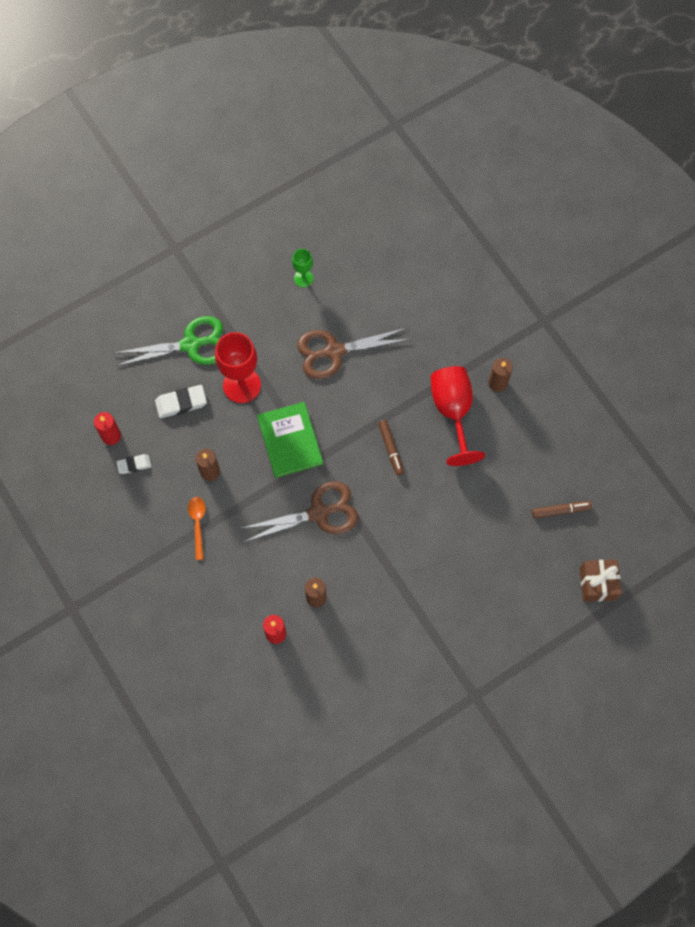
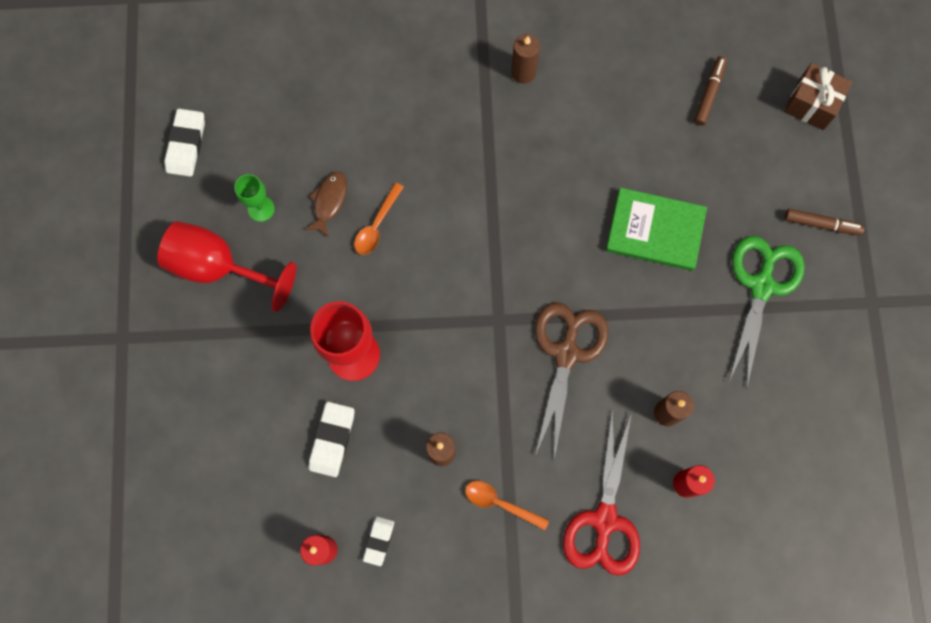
camera: 60 degrees left, 5 degrees up
(191, 344) = (263, 387): green scissors -> green scissors (761, 286)
(223, 594) = (604, 520): none -> red scissors
(290, 441) = (457, 337): green book -> green book (655, 230)
(318, 212) = (186, 144): none -> white eraser
(332, 315) = (329, 202): none -> brown fish
(334, 351) = (376, 225): brown scissors -> orange spoon
(390, 449) = (534, 230): brown marker -> brown marker (821, 224)
(453, 411) = (528, 138): red goblet -> red goblet (218, 267)

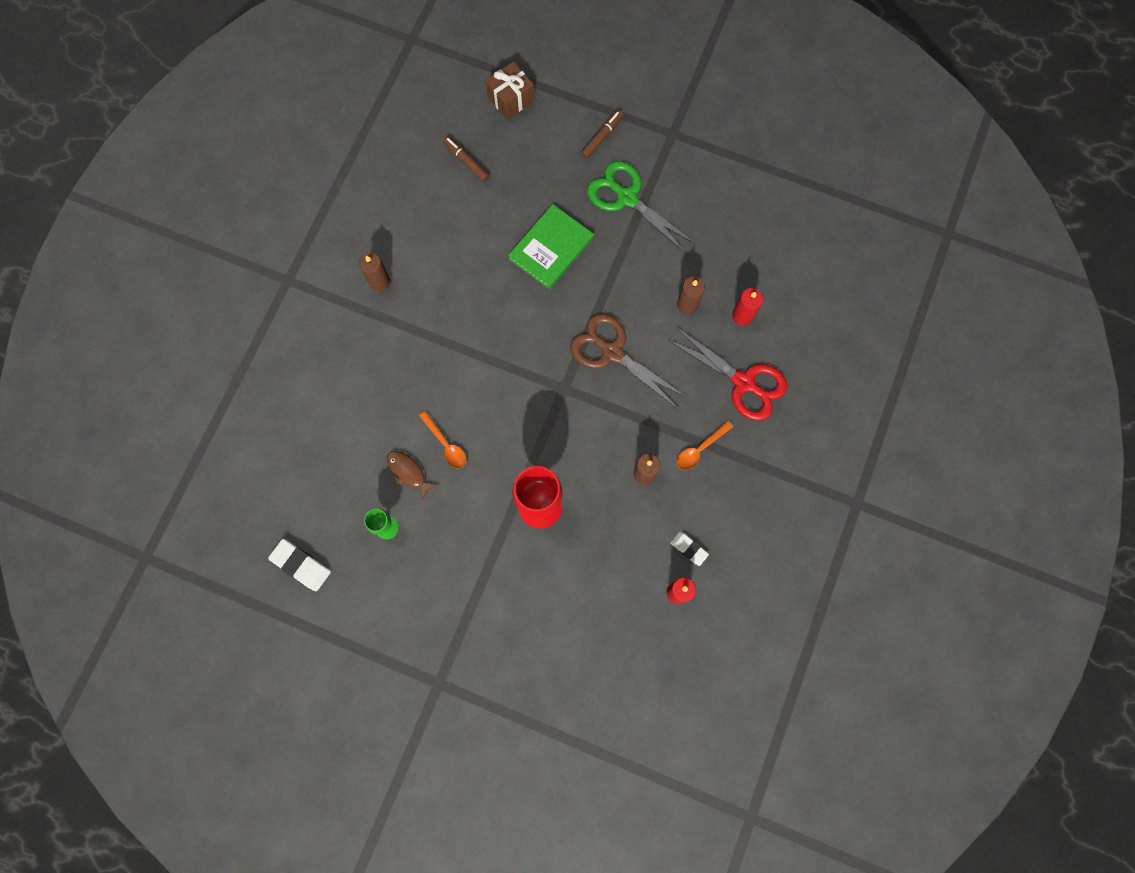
camera: 65 degrees left, 0 degrees up
(218, 267) = (418, 581): red goblet -> none
(332, 440) = (597, 551): white eraser -> none

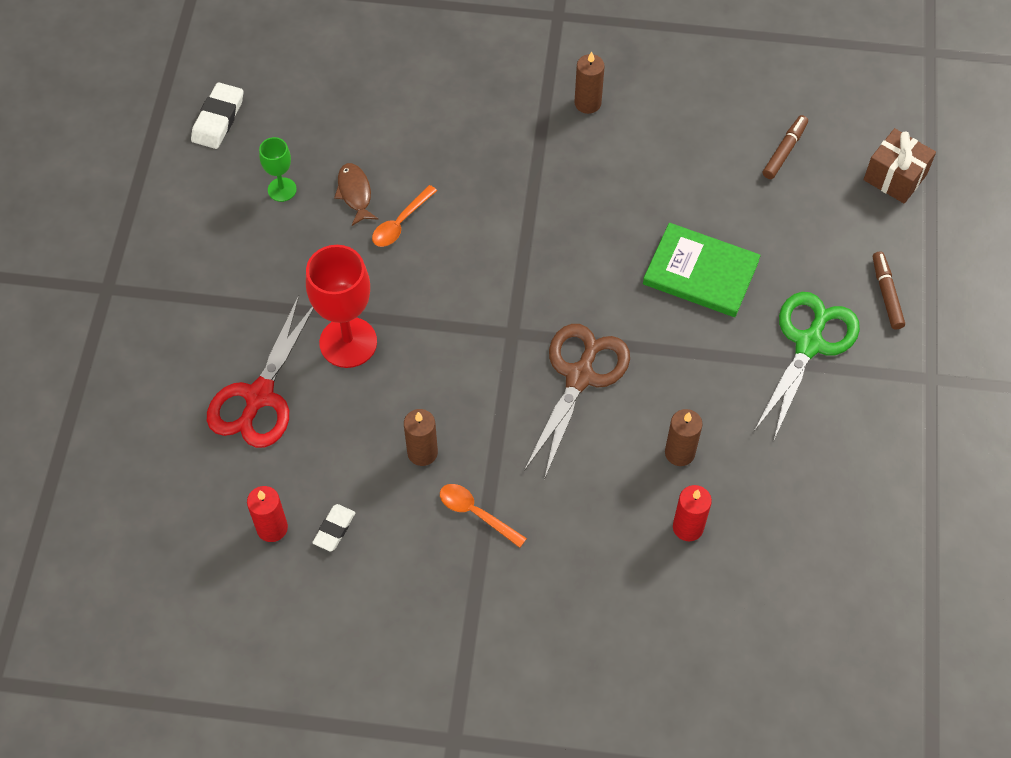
camera: 75 degrees right, 15 degrees down
(408, 472) = (355, 193): brown fish -> brown fish turned 45 degrees counterclockwise
(602, 137) = (886, 294): brown marker -> brown marker turned 120 degrees counterclockwise
(743, 382) = (589, 549): red scissors -> red scissors (259, 396)

